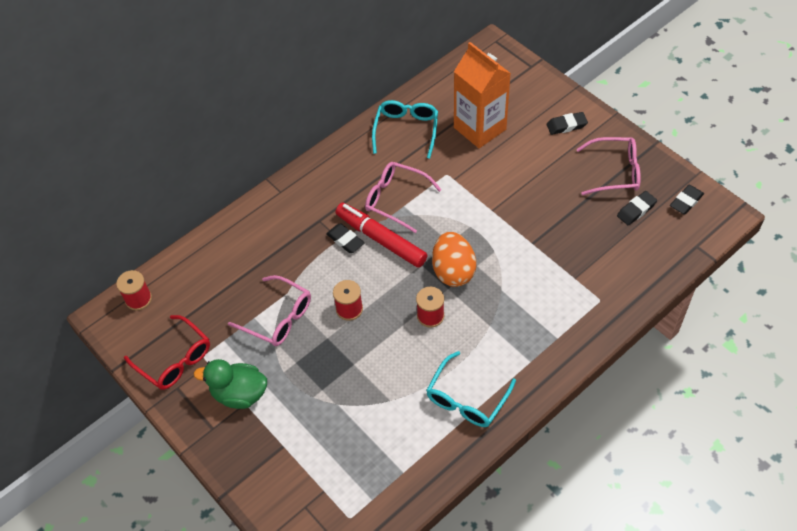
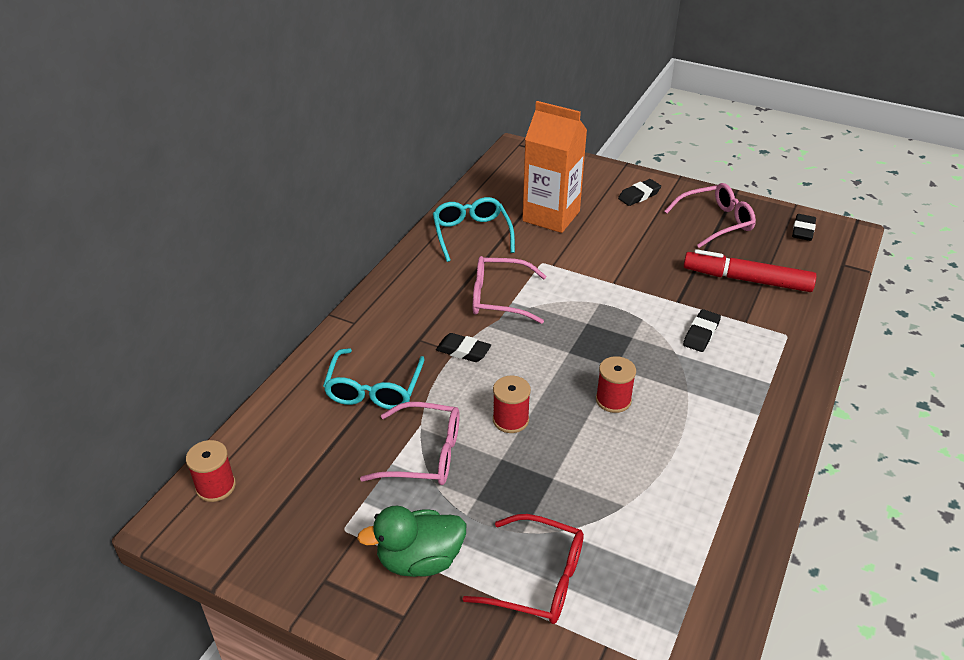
camera: 25 degrees left, 15 degrees down
(175, 360) = (304, 546): red glasses -> red glasses (538, 579)
(381, 239) = (505, 340): red marker -> red marker (747, 280)
(453, 271) = (610, 349): orange egg -> none
(467, 399) = (715, 475): turquoise glasses -> turquoise glasses (374, 389)
(636, 210) = (761, 248): black eraser -> black eraser (701, 334)

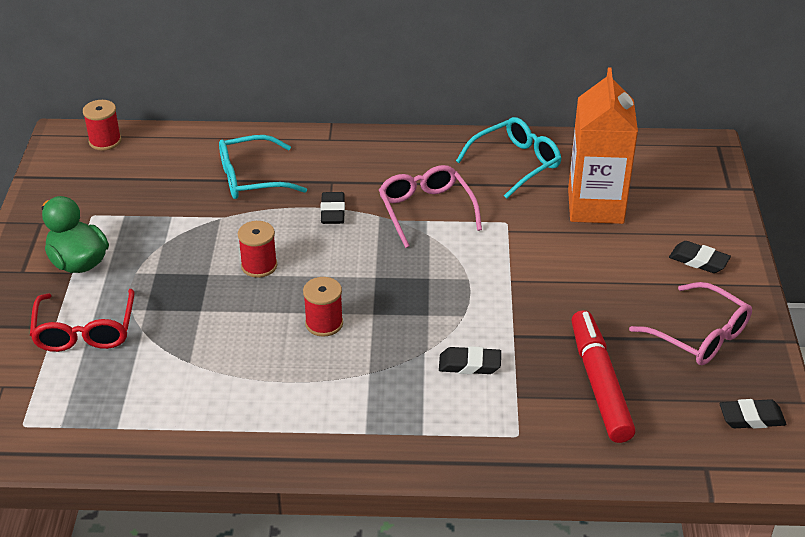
camera: 65 degrees right, 0 degrees up
(425, 454) = (190, 230): pink glasses -> none

